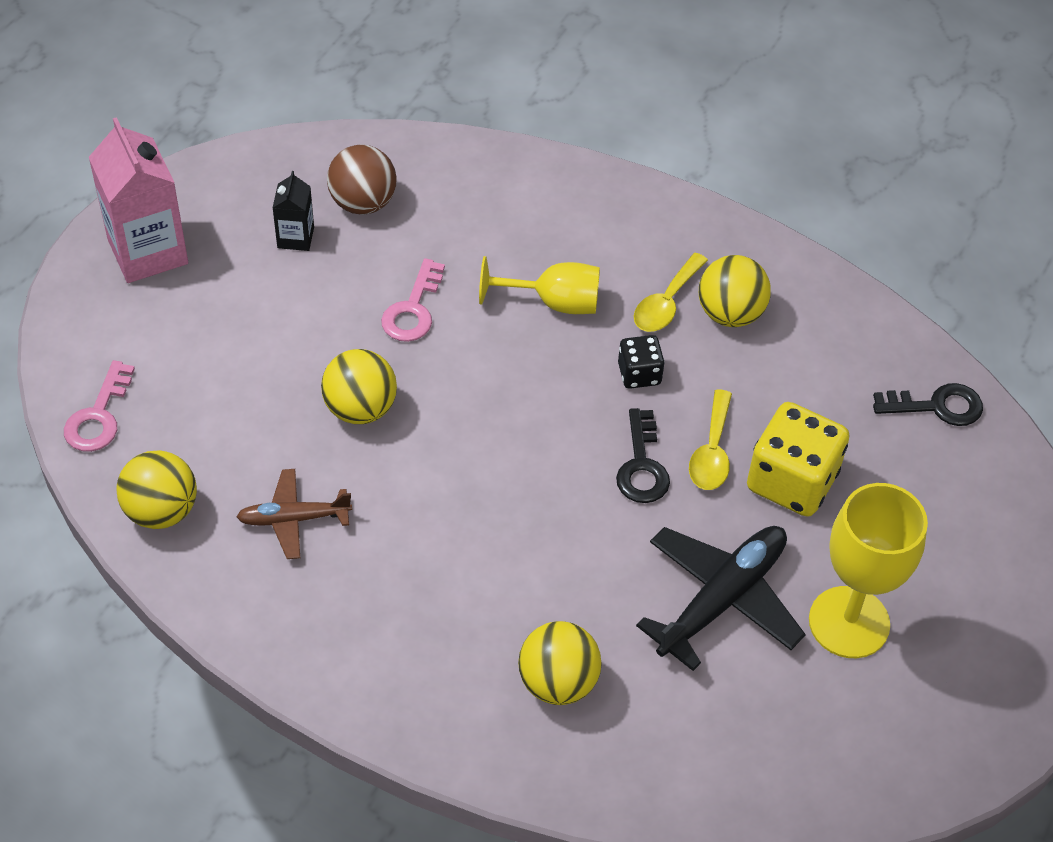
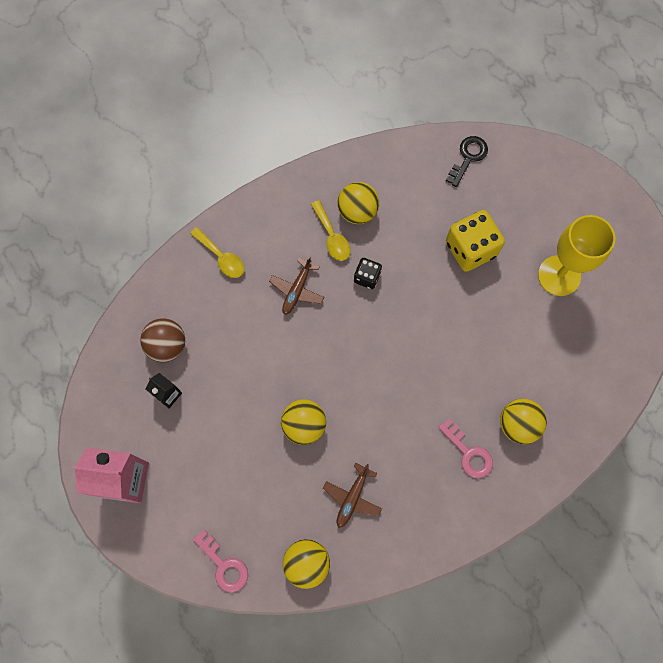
camera: 55 degrees left, 20 degrees up
(413, 309) = (256, 362): pink key -> pink key (468, 453)
(553, 302) = (297, 290): yellow goblet -> brown plane
(642, 465) = (421, 310): black key -> none
(712, 452) = (433, 274): yellow spoon -> yellow spoon (221, 257)
(722, 599) = (515, 322): black plane -> none

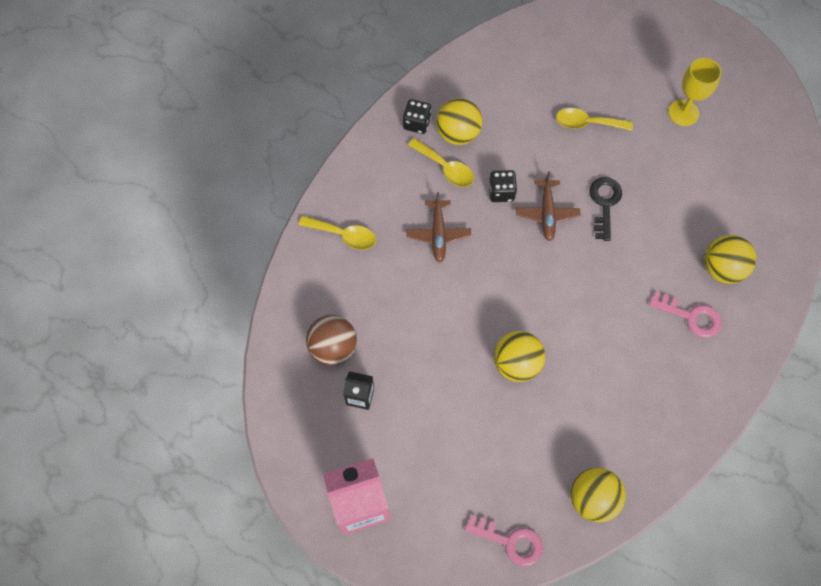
camera: 25 degrees left, 5 degrees down
(328, 188) = (416, 123): none -> black dice
(352, 497) = (602, 412): brown plane -> brown plane (547, 213)
(468, 158) = (538, 39): black key -> black key (604, 203)
(470, 249) = (587, 123): yellow dice -> yellow spoon
(559, 275) = (683, 113): yellow goblet -> yellow goblet, size x0.67

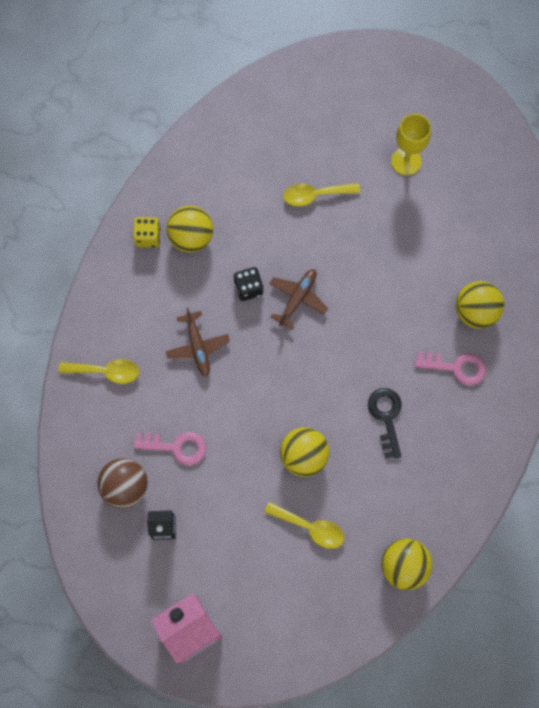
camera: 15 degrees left, 5 degrees up
(416, 123) = (148, 237): black dice -> yellow dice
(445, 168) = (188, 277): yellow spoon -> yellow spoon (310, 527)
(510, 541) = (338, 627): pink key -> pink key (176, 447)
(547, 213) = (297, 299): brown plane -> brown plane turned 135 degrees counterclockwise
(604, 203) = (350, 275): black key -> black key (386, 417)

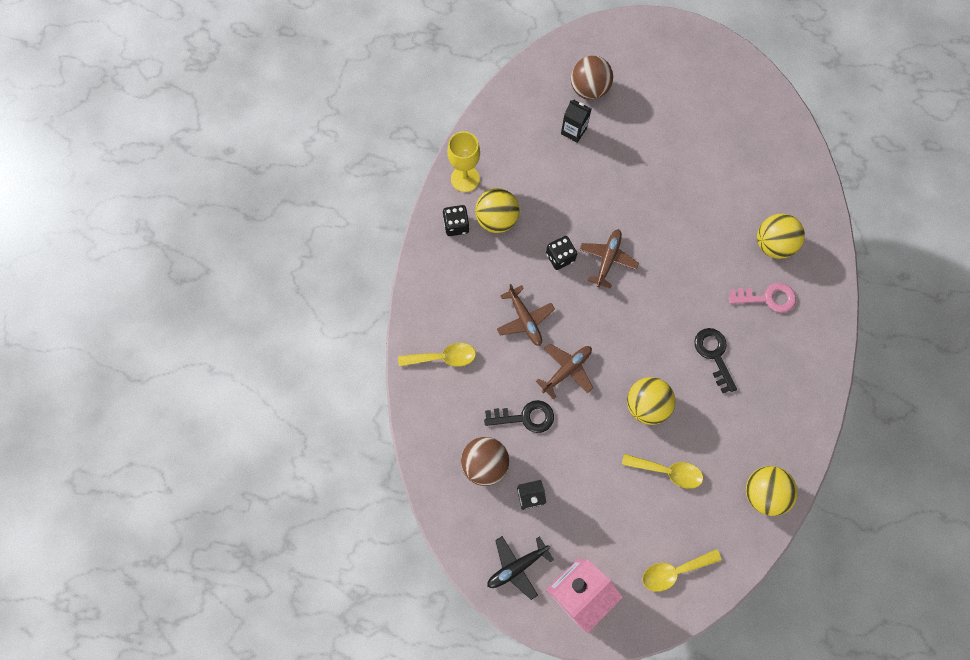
camera: 10 degrees left, 0 degrees up
(136, 595) = (517, 566): none -> black plane
(148, 237) = (456, 225): yellow dice -> black dice
(176, 447) = (525, 417): pink key -> black key
(229, 406) = (566, 370): none -> brown plane
(292, 156) = (573, 131): none -> black carton
(315, 195) = (602, 162): yellow spoon -> yellow spoon (674, 571)
(318, 114) = (589, 89): none -> brown ball
(406, 161) = (677, 119): yellow goblet -> yellow goblet (465, 179)

